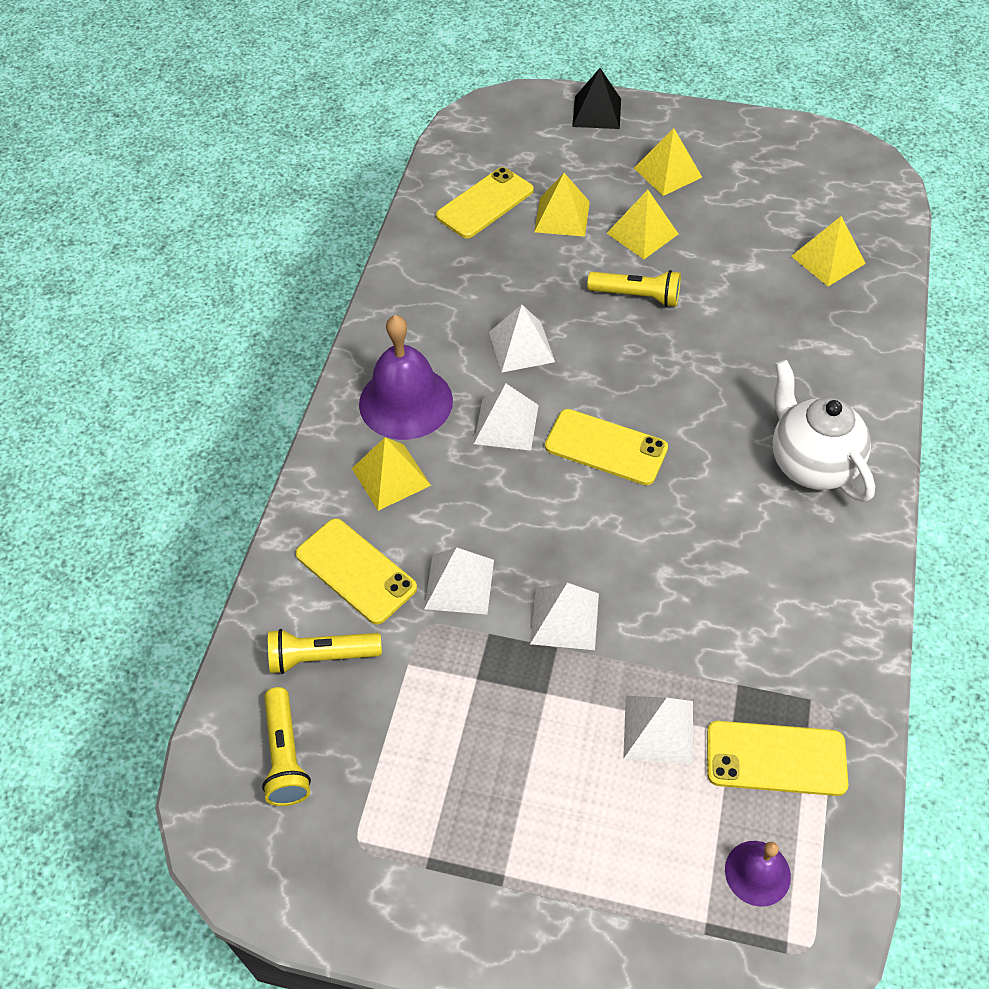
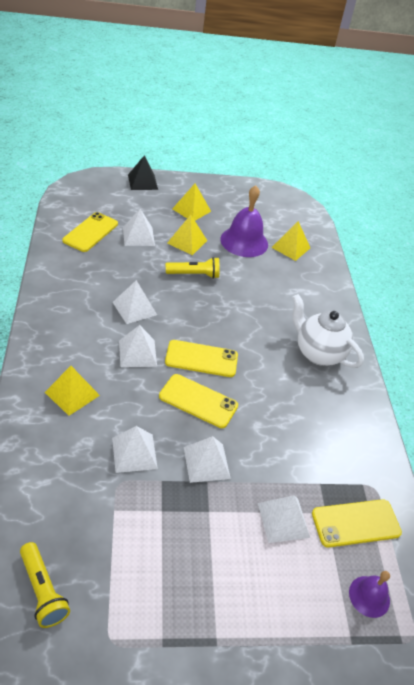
camera: 25 degrees left, 10 degrees down
(321, 657) = (53, 517): yellow flashlight -> none
(355, 571) = (63, 456): yellow phone -> yellow phone (198, 401)
(405, 402) = (70, 347): purple bell -> purple bell (244, 241)
(562, 216) = (138, 236): yellow pyramid -> white pyramid

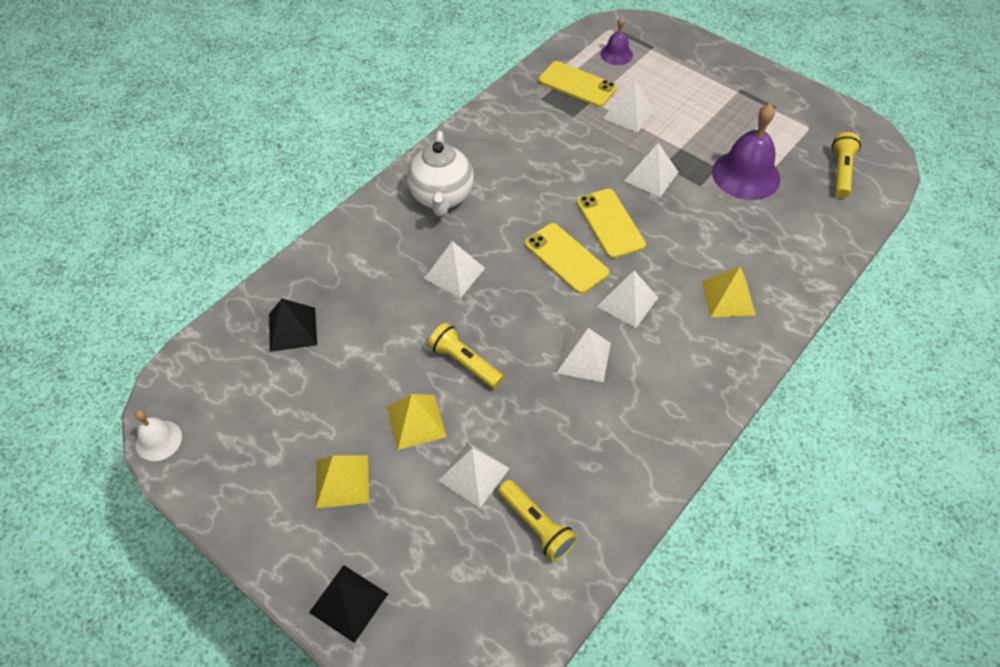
camera: 130 degrees left, 10 degrees up
(90, 232) = (536, 525): yellow phone -> yellow flashlight
(134, 453) = (707, 216): white pyramid -> white pyramid (454, 273)
(244, 241) = (339, 375): purple bell -> purple bell (746, 175)
(279, 190) = (158, 440): none -> white bell
(291, 247) = (292, 329): yellow pyramid -> black pyramid

